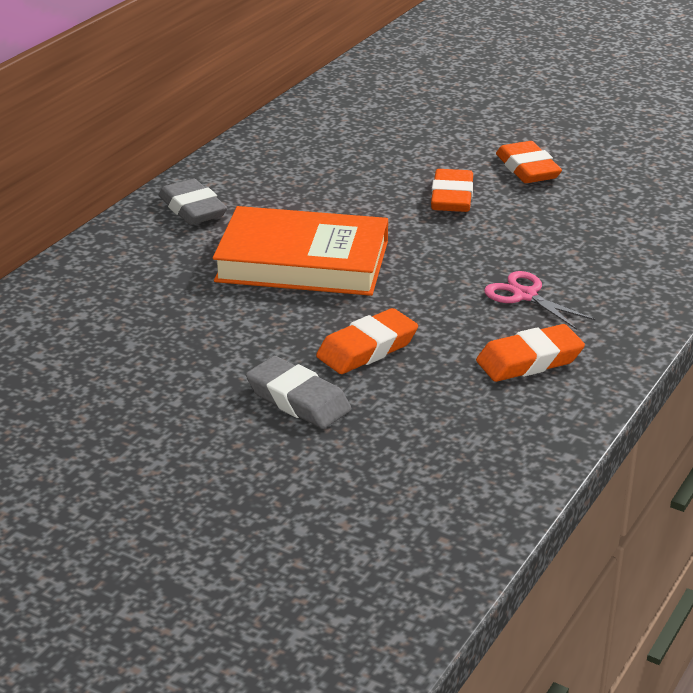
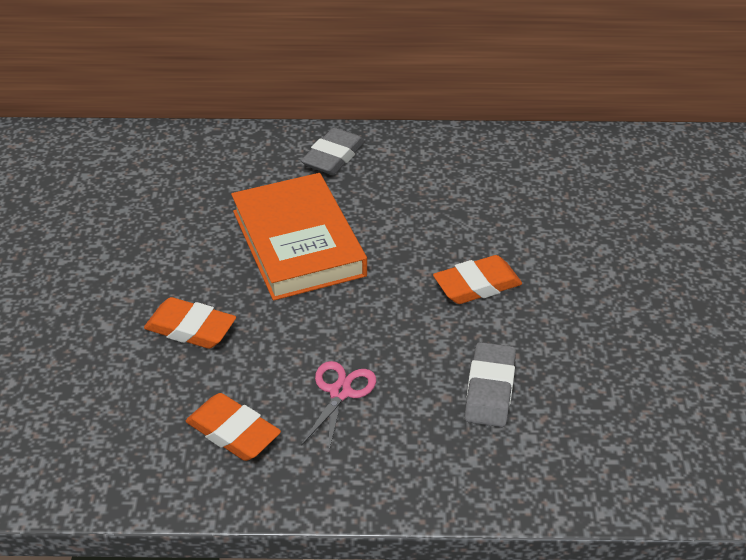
camera: 60 degrees right, 10 degrees up
(298, 400) = (96, 320): grey eraser -> grey eraser (490, 389)
(527, 169) = (577, 313): orange eraser -> none

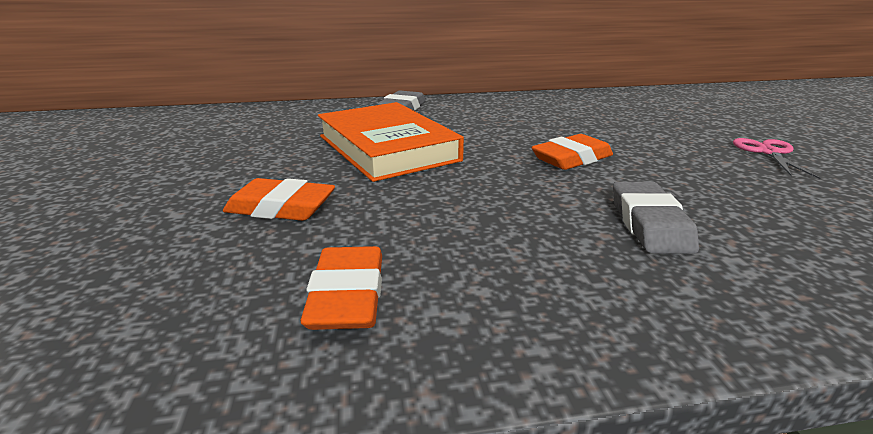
camera: 10 degrees left, 15 degrees down
(233, 432) = (347, 296): orange eraser -> orange eraser turned 60 degrees clockwise
(340, 392) = (478, 242): pink scissors -> pink scissors (768, 152)

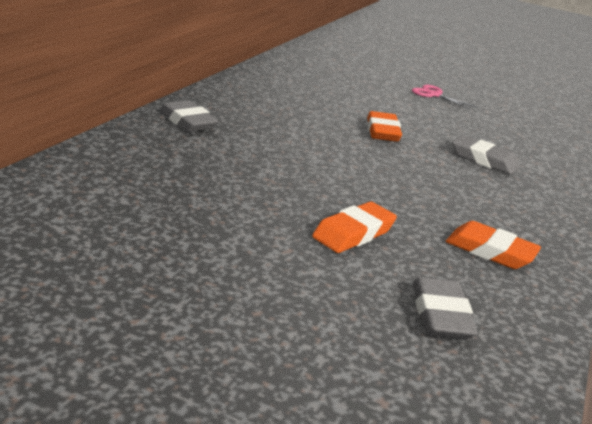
camera: 60 degrees left, 0 degrees up
(119, 302) = (440, 315): none -> grey eraser
(387, 148) = (282, 164): orange book -> none

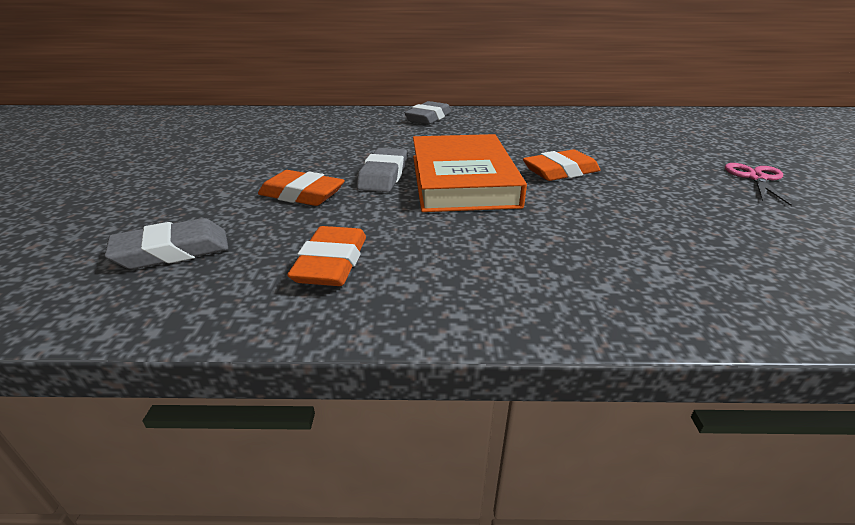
camera: 70 degrees right, 5 degrees up
(372, 165) = (462, 180): none -> orange book
(484, 160) = (601, 232): grey eraser -> grey eraser (383, 175)

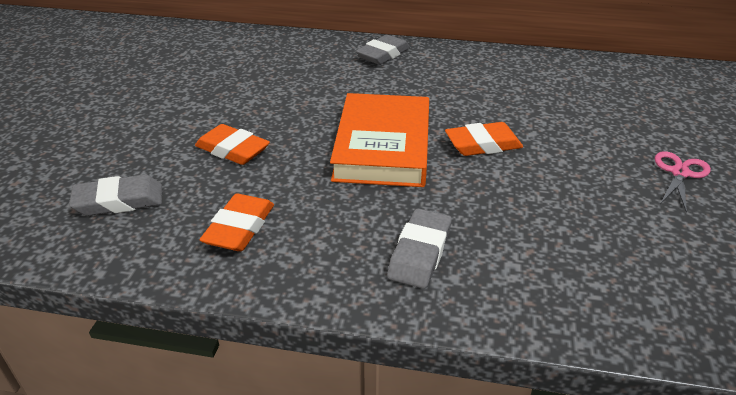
camera: 10 degrees right, 5 degrees up
(383, 175) = (311, 133): grey eraser -> grey eraser (420, 253)

